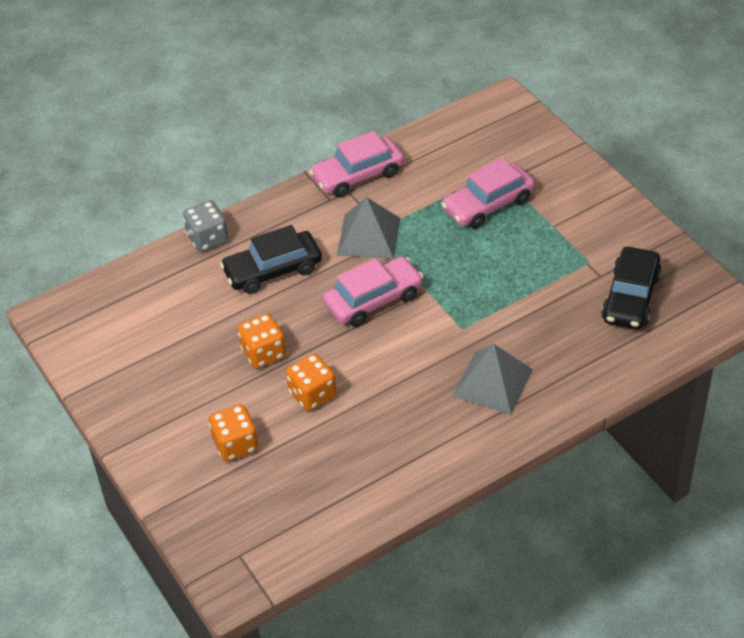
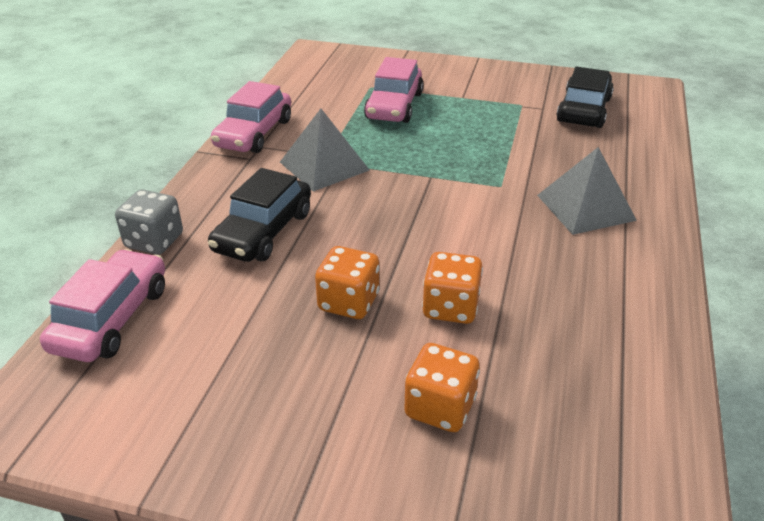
camera: 45 degrees left, 10 degrees down
(373, 300) = (395, 205): pink car -> pink car (112, 318)
(630, 298) = (584, 110): black car -> black car turned 135 degrees counterclockwise

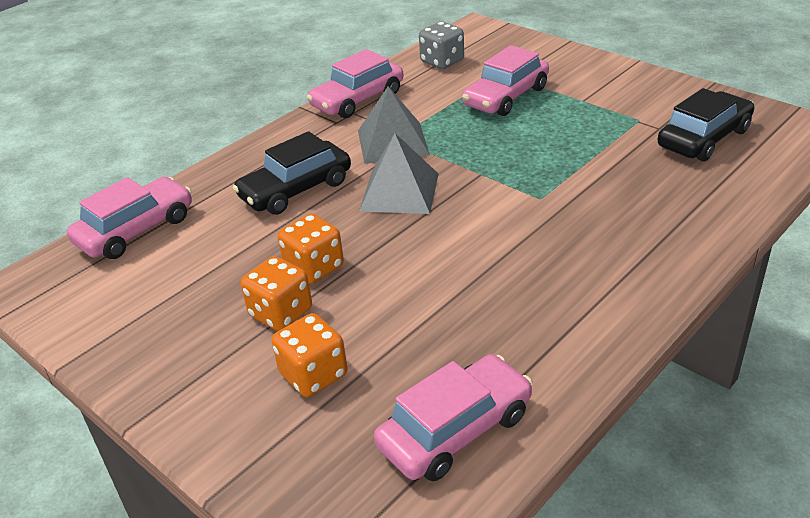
camera: 30 degrees right, 0 degrees up
(154, 241) = (209, 177): grey dice -> grey dice (442, 62)
(451, 307) = (394, 297): orange dice -> orange dice (281, 313)
(585, 207) = (607, 239): grey pyramid -> grey pyramid (399, 192)
(614, 413) = (455, 430): none -> pink car

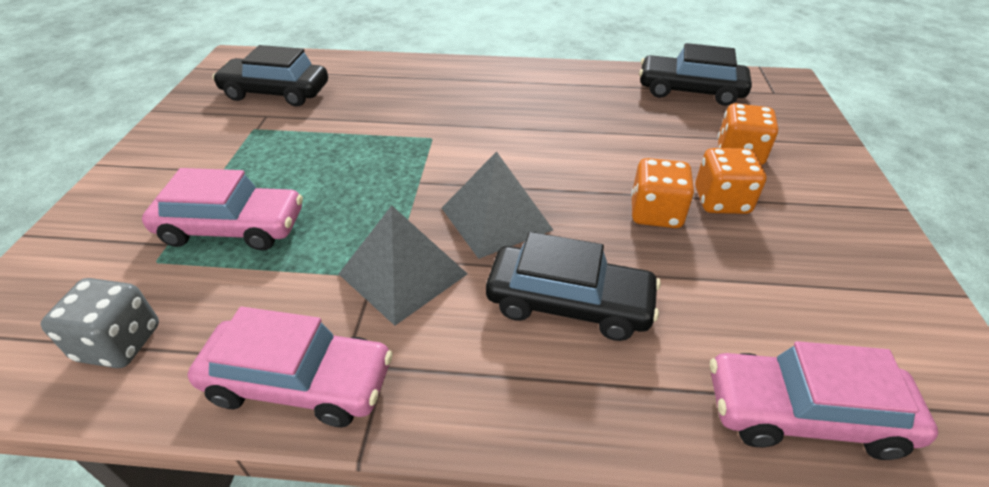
camera: 130 degrees left, 5 degrees up
(455, 430) = (690, 91): pink car -> black car

